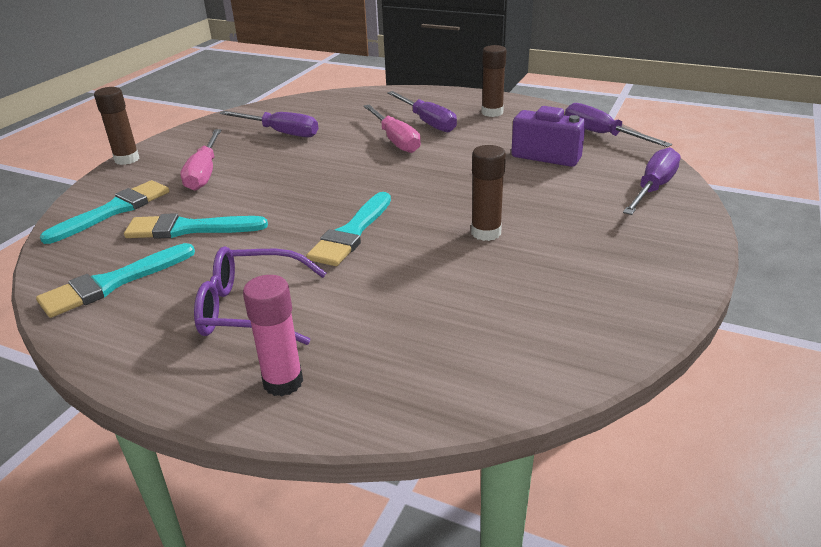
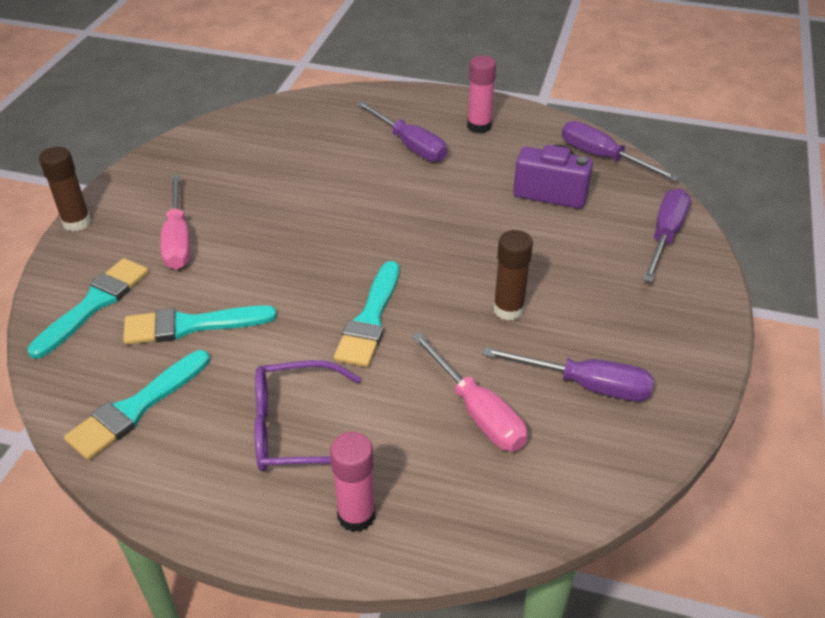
camera: 10 degrees left, 10 degrees up
(280, 133) = (245, 170): purple screwdriver -> purple screwdriver (585, 385)
(395, 140) = (381, 176): pink screwdriver -> pink screwdriver (477, 412)
(492, 112) = (479, 126): brown glue stick -> pink glue stick

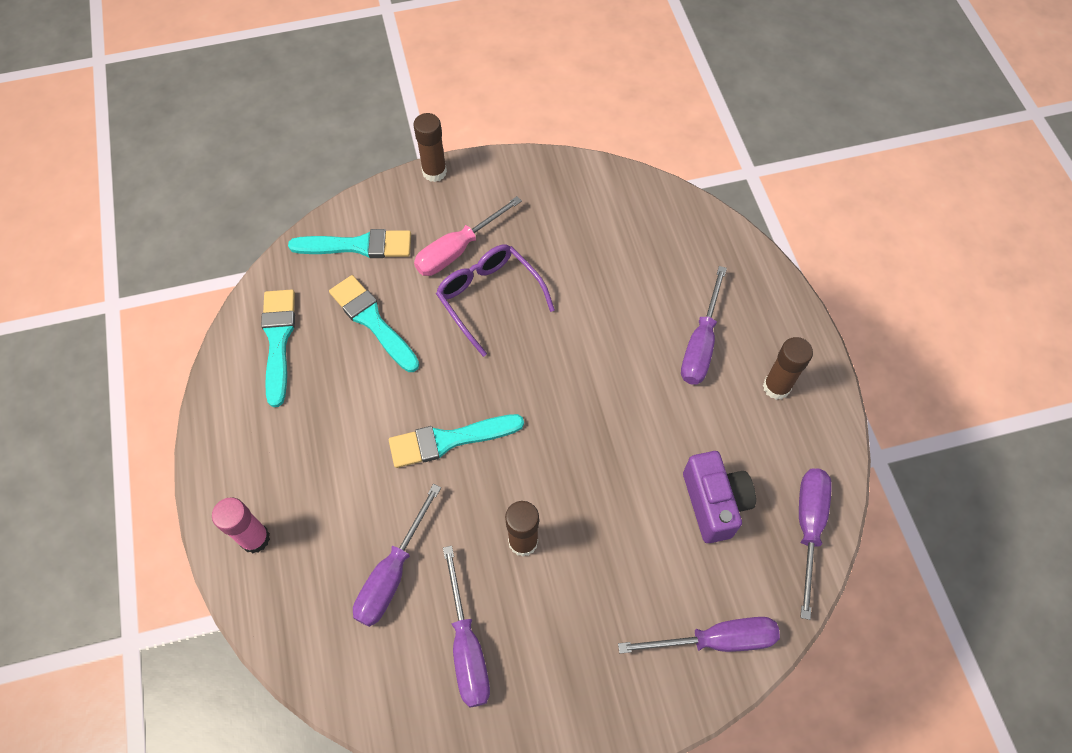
camera: 60 degrees right, 20 degrees up
(136, 408) = (278, 340): turquoise brush -> turquoise brush turned 75 degrees clockwise
(296, 429) = (310, 454): purple glasses -> purple glasses (489, 298)
(477, 412) = (392, 573): pink screwdriver -> purple screwdriver
(479, 126) = (776, 387): pink glue stick -> brown glue stick

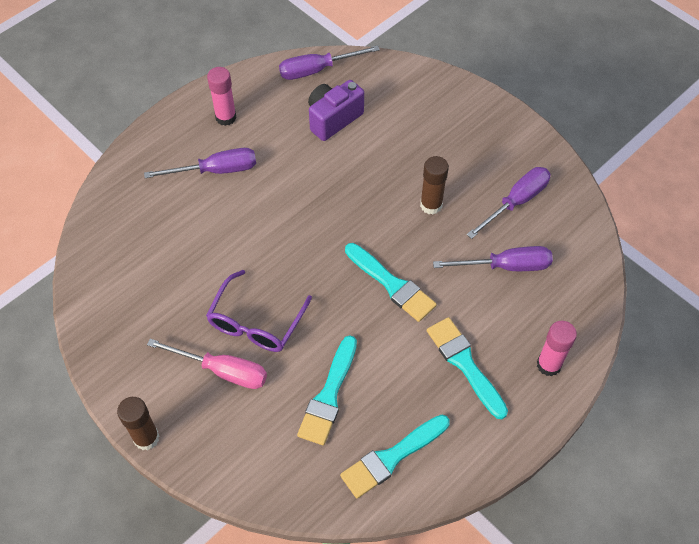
camera: 120 degrees left, 5 degrees down
(358, 246) = (262, 453): turquoise brush -> turquoise brush (464, 364)
(716, 640) = (418, 87): purple screwdriver -> none
(776, 387) = (226, 117): brown glue stick -> pink glue stick

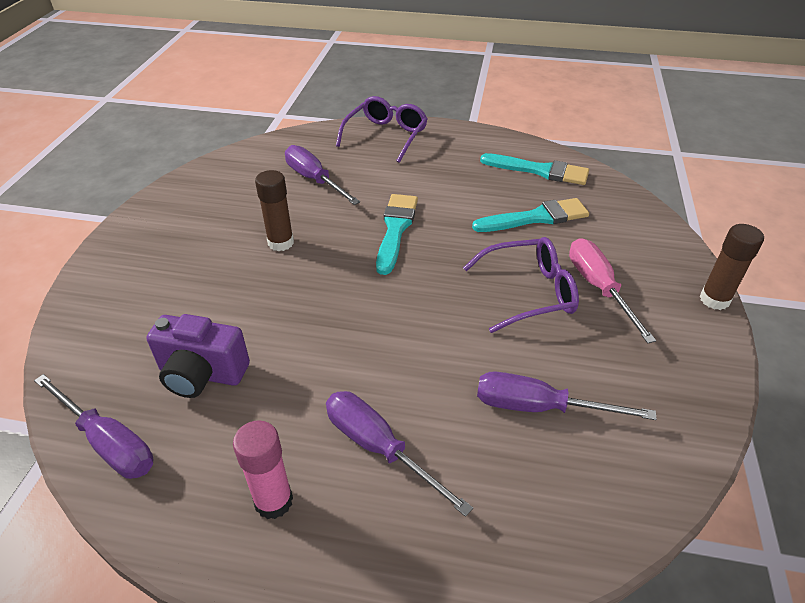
camera: 125 degrees left, 15 degrees down
(464, 364) = (427, 168): turquoise brush -> none
(516, 202) = (235, 197): purple screwdriver -> purple screwdriver (539, 407)
(548, 365) = (386, 136): pink glue stick -> purple glasses

